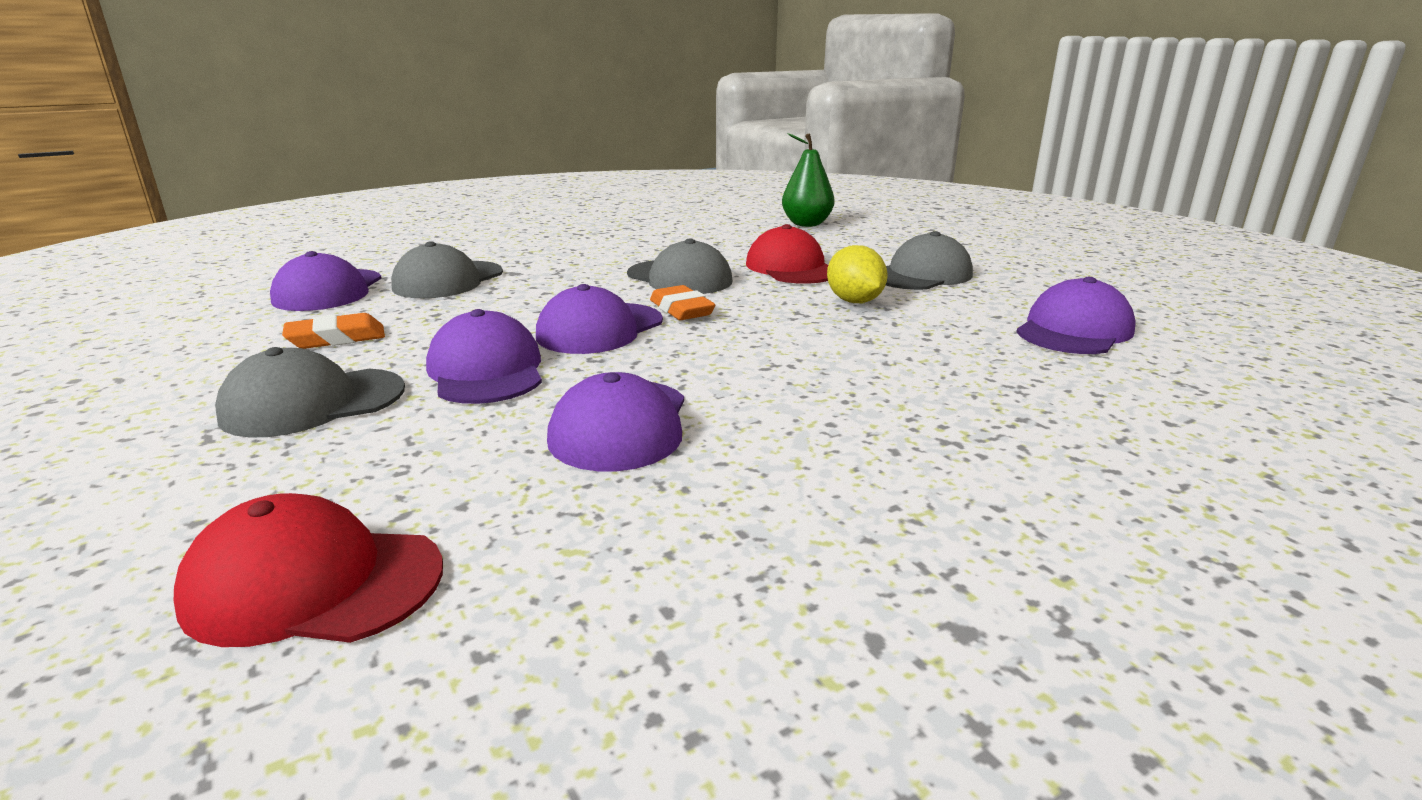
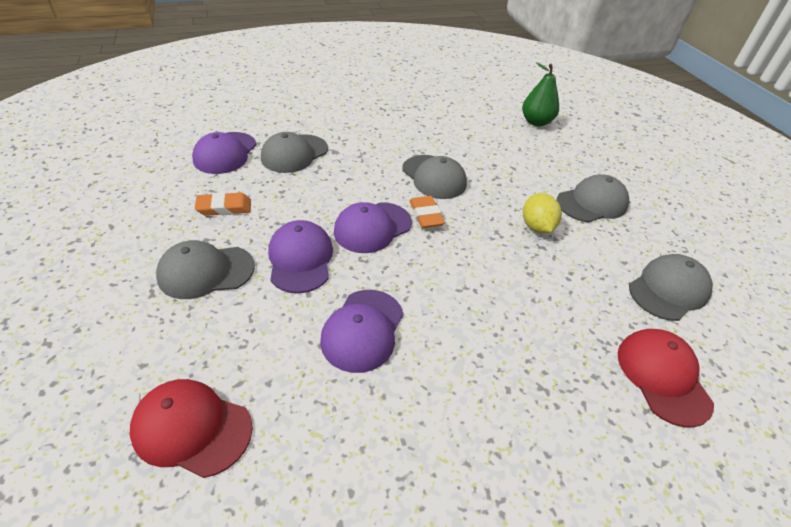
camera: 10 degrees right, 20 degrees up
(791, 268) = (508, 178): red cap -> red cap (662, 377)
(1074, 330) = (668, 290): purple cap -> grey cap

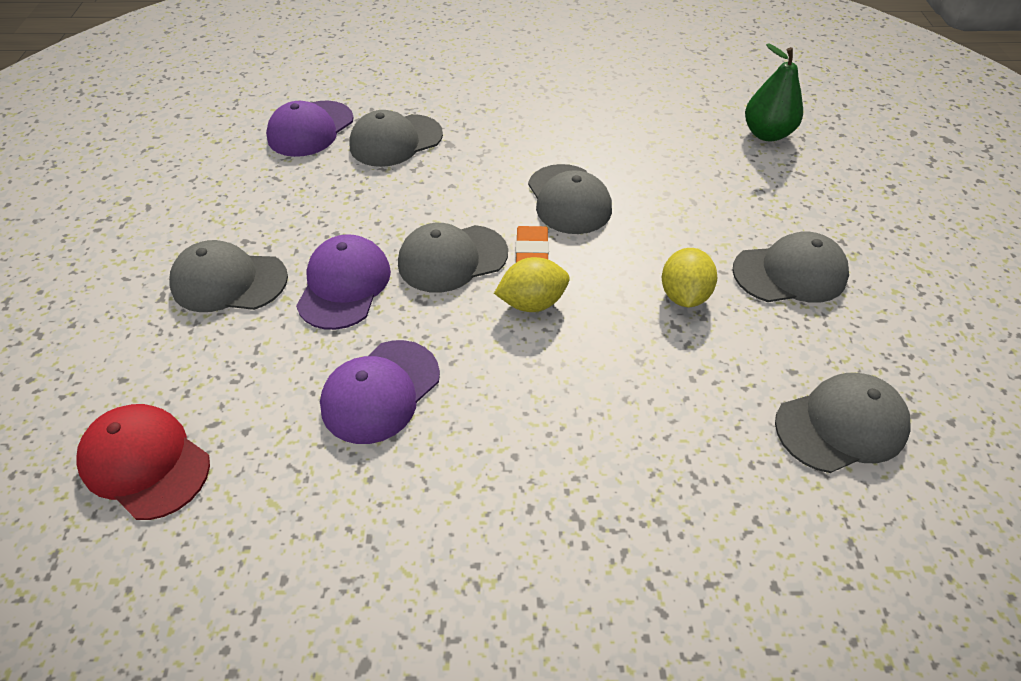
camera: 20 degrees right, 5 degrees up
(224, 208) = (281, 203): orange eraser -> none
(372, 227) = (452, 258): purple cap -> grey cap
(442, 248) = (532, 303): none -> yellow lemon
(662, 377) = (759, 545): red cap -> none

